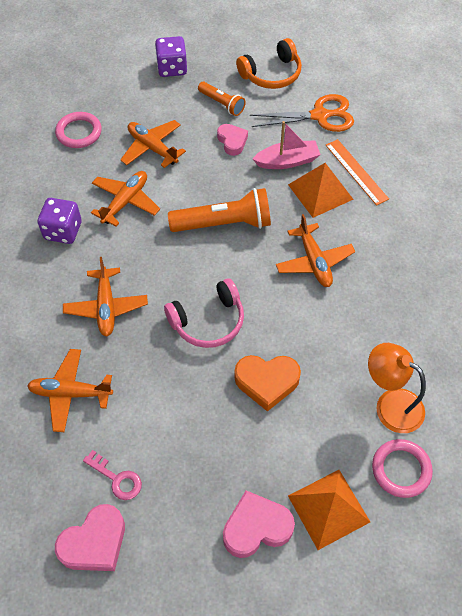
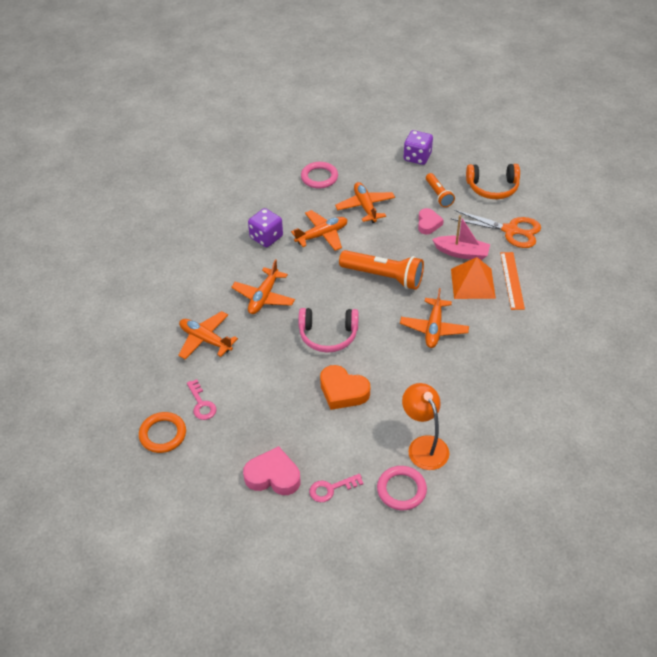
camera: 30 degrees right, 10 degrees down
(94, 543) = (163, 434): pink heart -> orange ring
(328, 509) = (331, 489): orange pyramid -> pink key

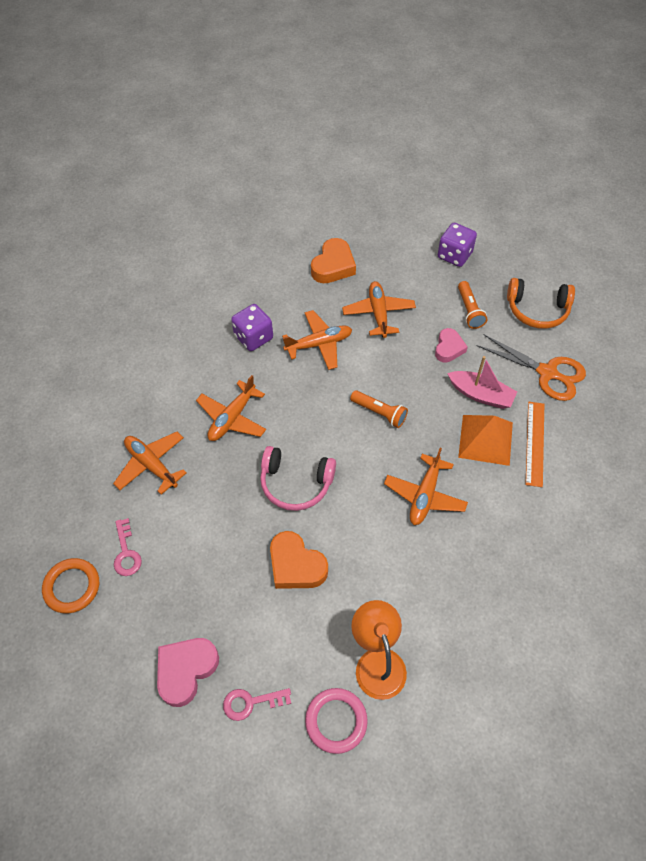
camera: 10 degrees right, 10 degrees up
(273, 476) = (186, 670): pink heart -> pink heart turned 75 degrees counterclockwise
(319, 177) = (333, 266): pink ring -> orange heart
(383, 276) = (379, 413): orange flashlight -> orange flashlight, size x0.58

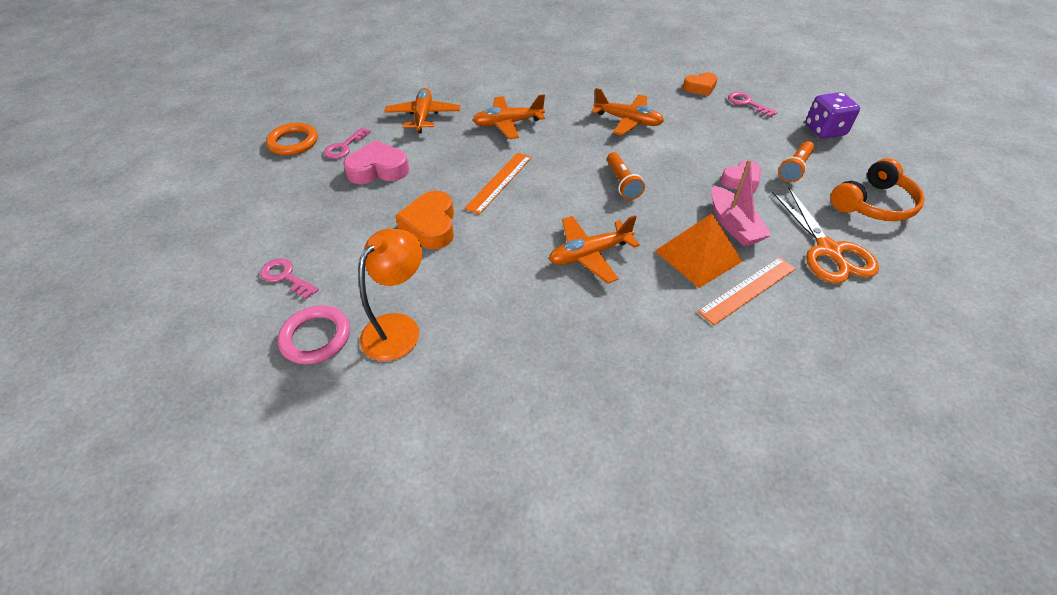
camera: 45 degrees right, 10 degrees down
(186, 670) = (281, 228): pink heart -> pink heart (378, 169)
(253, 337) = (583, 93): purple dice -> none
(296, 483) = (499, 182): pink headphones -> orange ruler
(333, 266) = (700, 87): orange heart -> orange heart, size x0.66
(378, 313) = (703, 129): orange plane -> none
(382, 261) = (747, 103): none -> pink key
(537, 310) = (873, 204): orange headphones -> orange headphones turned 90 degrees counterclockwise

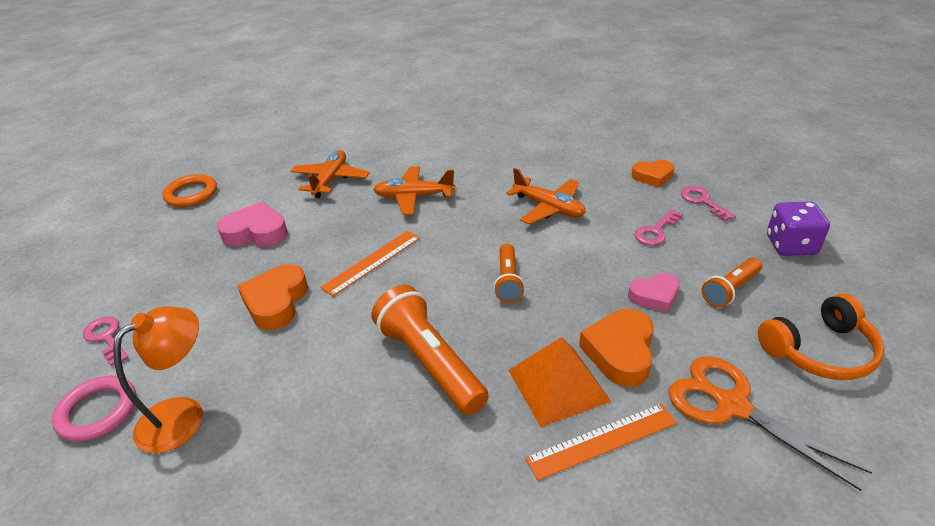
camera: 15 degrees right, 10 degrees down
(344, 147) = (236, 204): pink key -> pink key (656, 231)
(589, 254) = (430, 362): orange plane -> orange flashlight
(733, 225) = (620, 352): pink boat -> orange heart
(828, 251) = (731, 405): orange scissors -> orange scissors turned 135 degrees clockwise

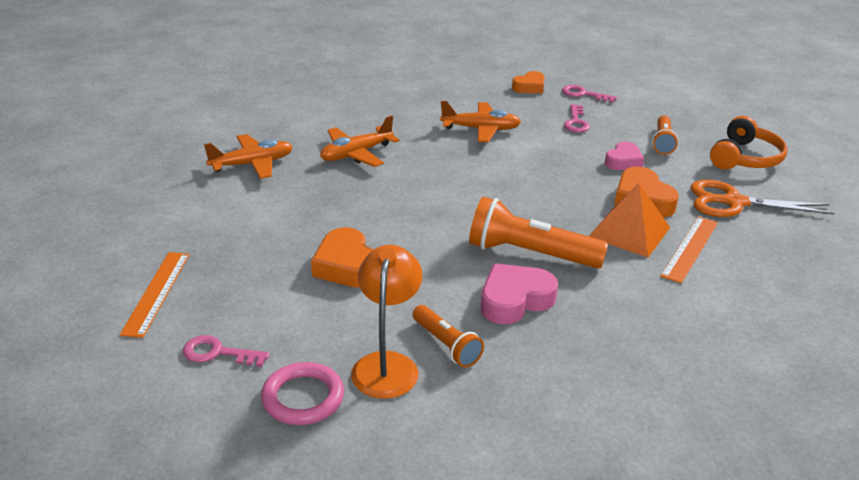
camera: 40 degrees left, 5 degrees down
(191, 194) = (108, 220): orange ring -> none
(256, 232) = (241, 226): pink heart -> pink heart (514, 300)
(330, 180) = (252, 164): orange plane -> orange plane turned 90 degrees clockwise
(372, 262) = (390, 210): orange ruler -> orange ruler (156, 293)
(508, 281) = (516, 186): orange flashlight -> orange flashlight (446, 345)
(791, 245) = (666, 105): purple dice -> none

